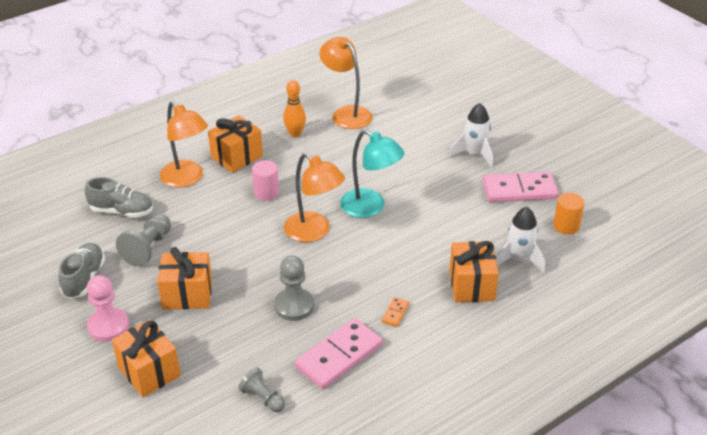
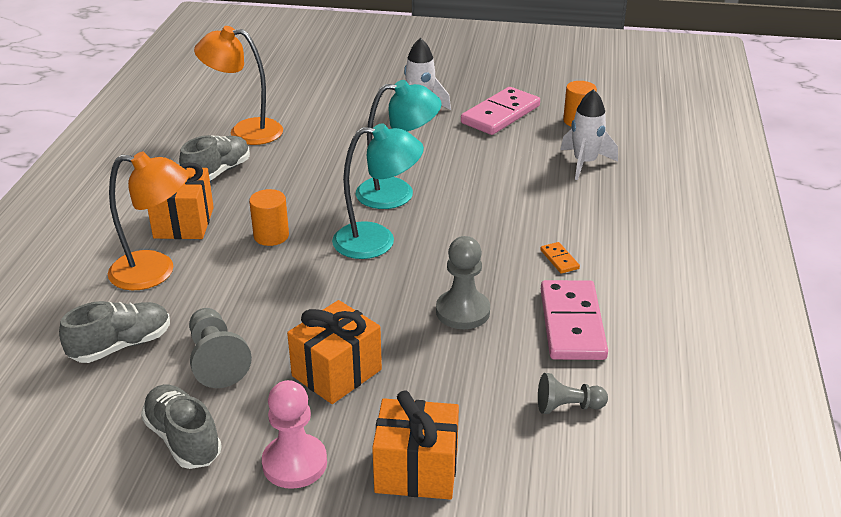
camera: 45 degrees left, 5 degrees down
(266, 193) = (271, 236): pink cylinder -> orange cylinder
(295, 134) = (218, 172): orange bowling pin -> grey shoe
(314, 232) = (377, 241): orange lamp -> turquoise lamp
(471, 285) = (582, 201): orange gift -> none

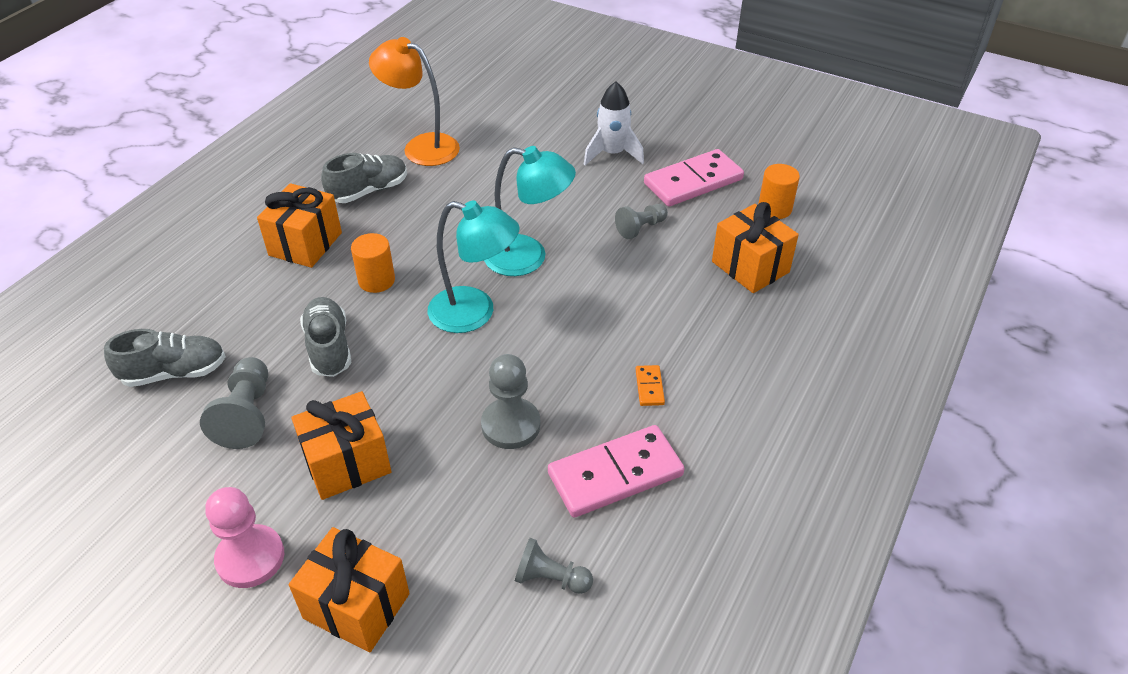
camera: 20 degrees right, 10 degrees up
(155, 272) = (249, 295): orange lamp -> none
(183, 439) = (169, 496): grey shoe -> grey shoe (329, 347)
(479, 154) = (641, 228): none -> grey pawn
(571, 324) = (615, 474): pink domino -> pink domino turned 45 degrees clockwise
(584, 163) = (750, 267): white rocket -> orange gift

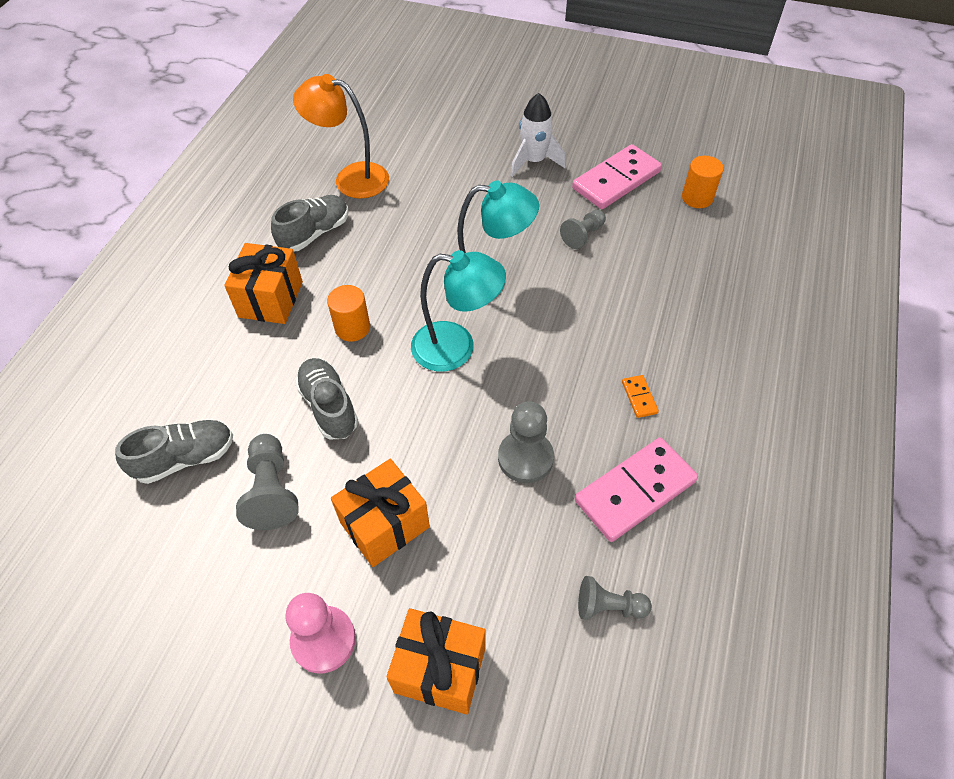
camera: 10 degrees left, 10 degrees up
(750, 267) = (692, 260): orange gift -> none

